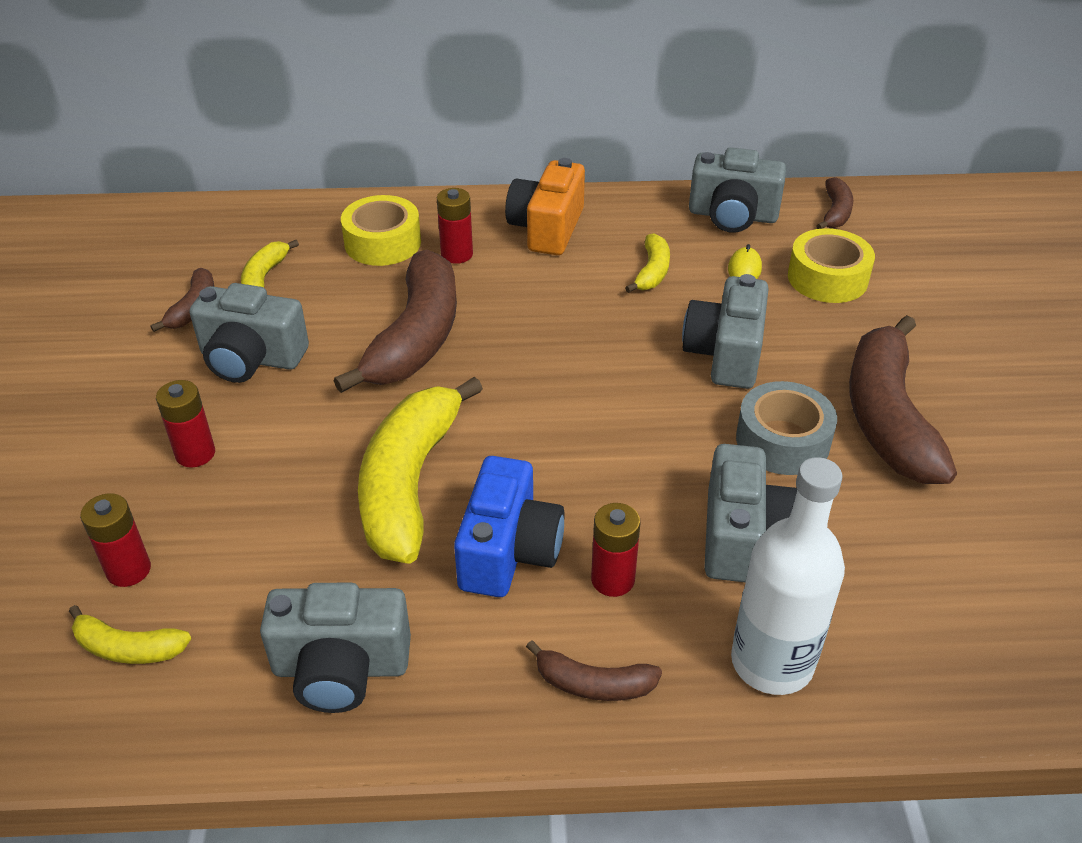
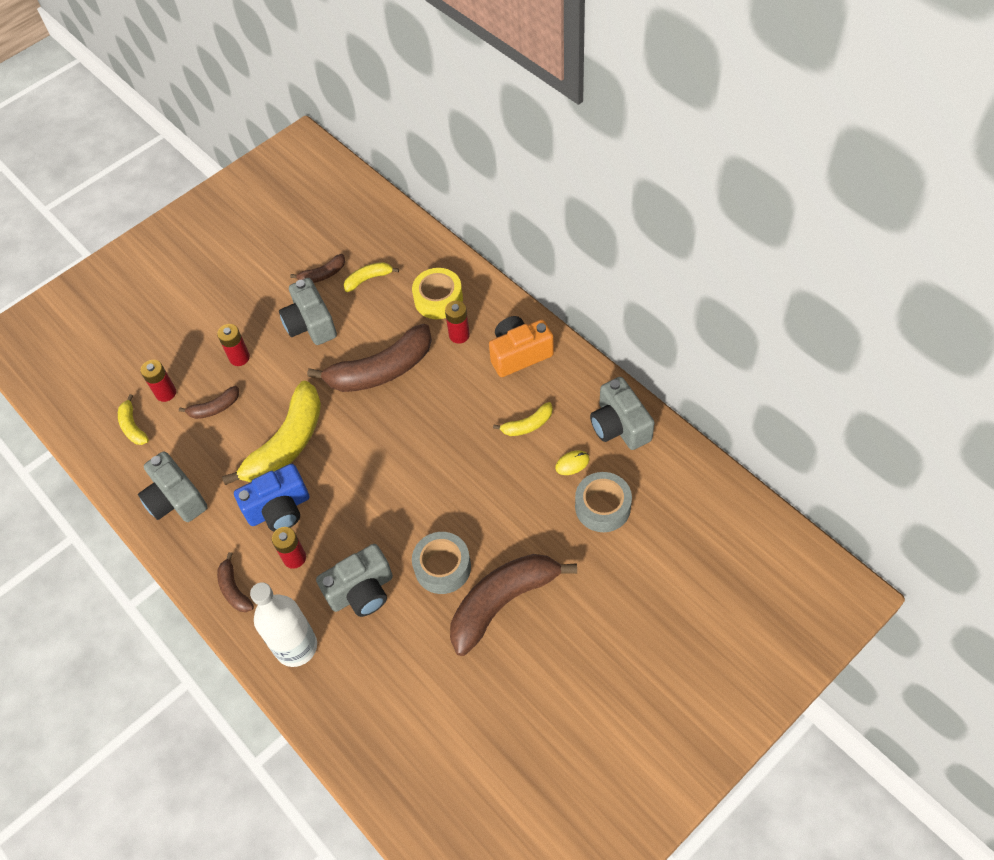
camera: 55 degrees right, 15 degrees up
(409, 483) = (287, 444): yellow banana -> yellow banana turned 150 degrees clockwise
(725, 354) = (488, 502): grey camera -> none
(827, 278) = (602, 507): yellow tape -> grey tape
(835, 212) = (676, 472): brown banana -> brown banana (214, 408)

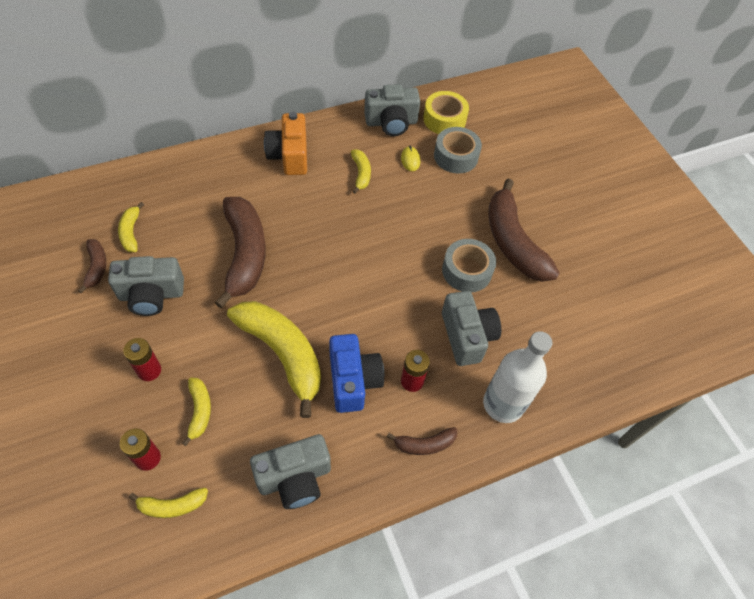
camera: 80 degrees left, 0 degrees up
(214, 408) = (199, 411): brown banana -> yellow banana
(438, 299) = (194, 189): yellow tape -> yellow tape (444, 119)
(459, 335) = (243, 187): red battery -> none

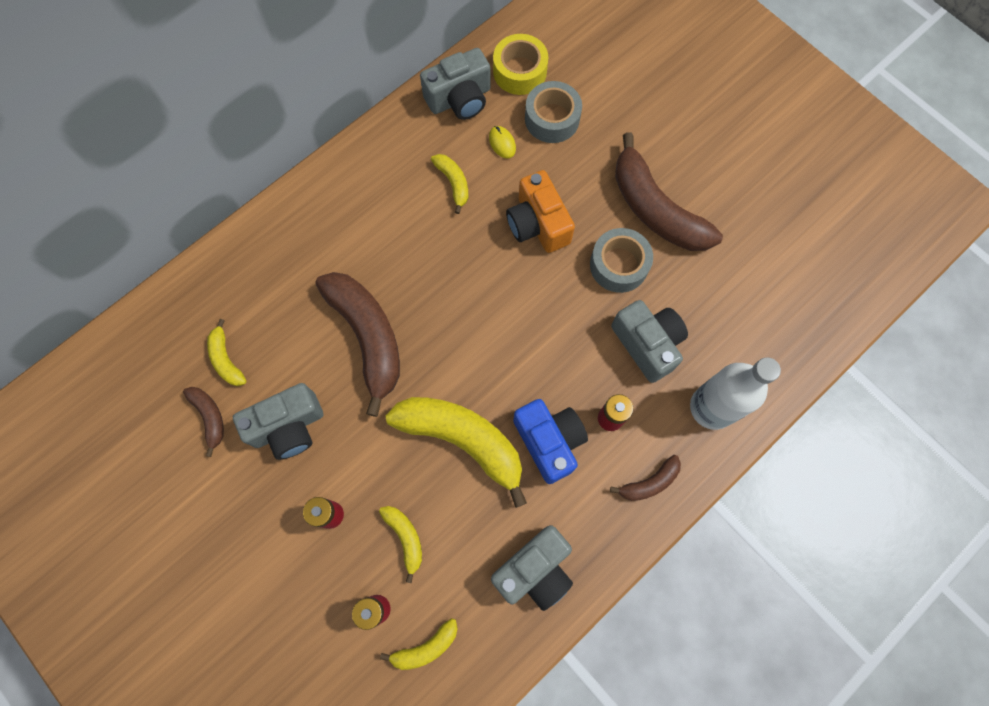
camera: 15 degrees left, 15 degrees up
(289, 156) = (361, 189): orange camera -> orange camera (538, 224)

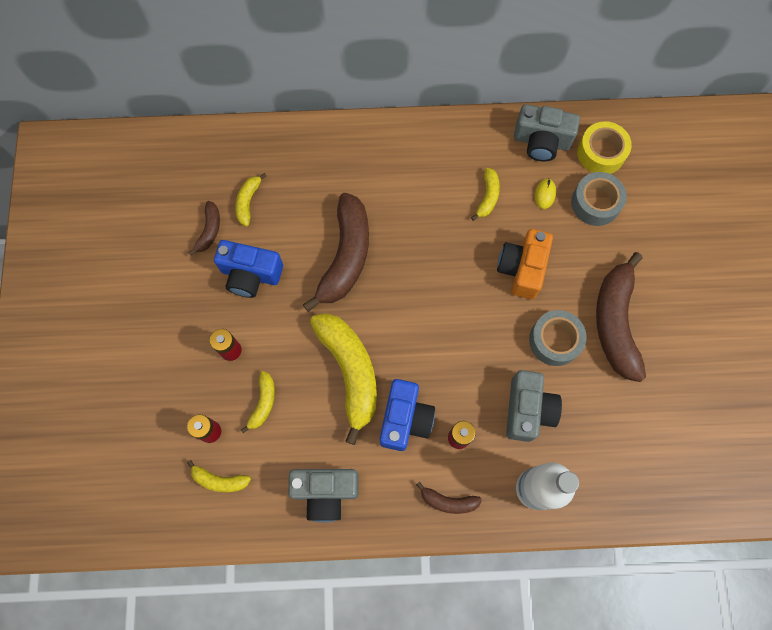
camera: 40 degrees right, 0 degrees up
(288, 426) = (250, 274): grey camera -> blue camera

